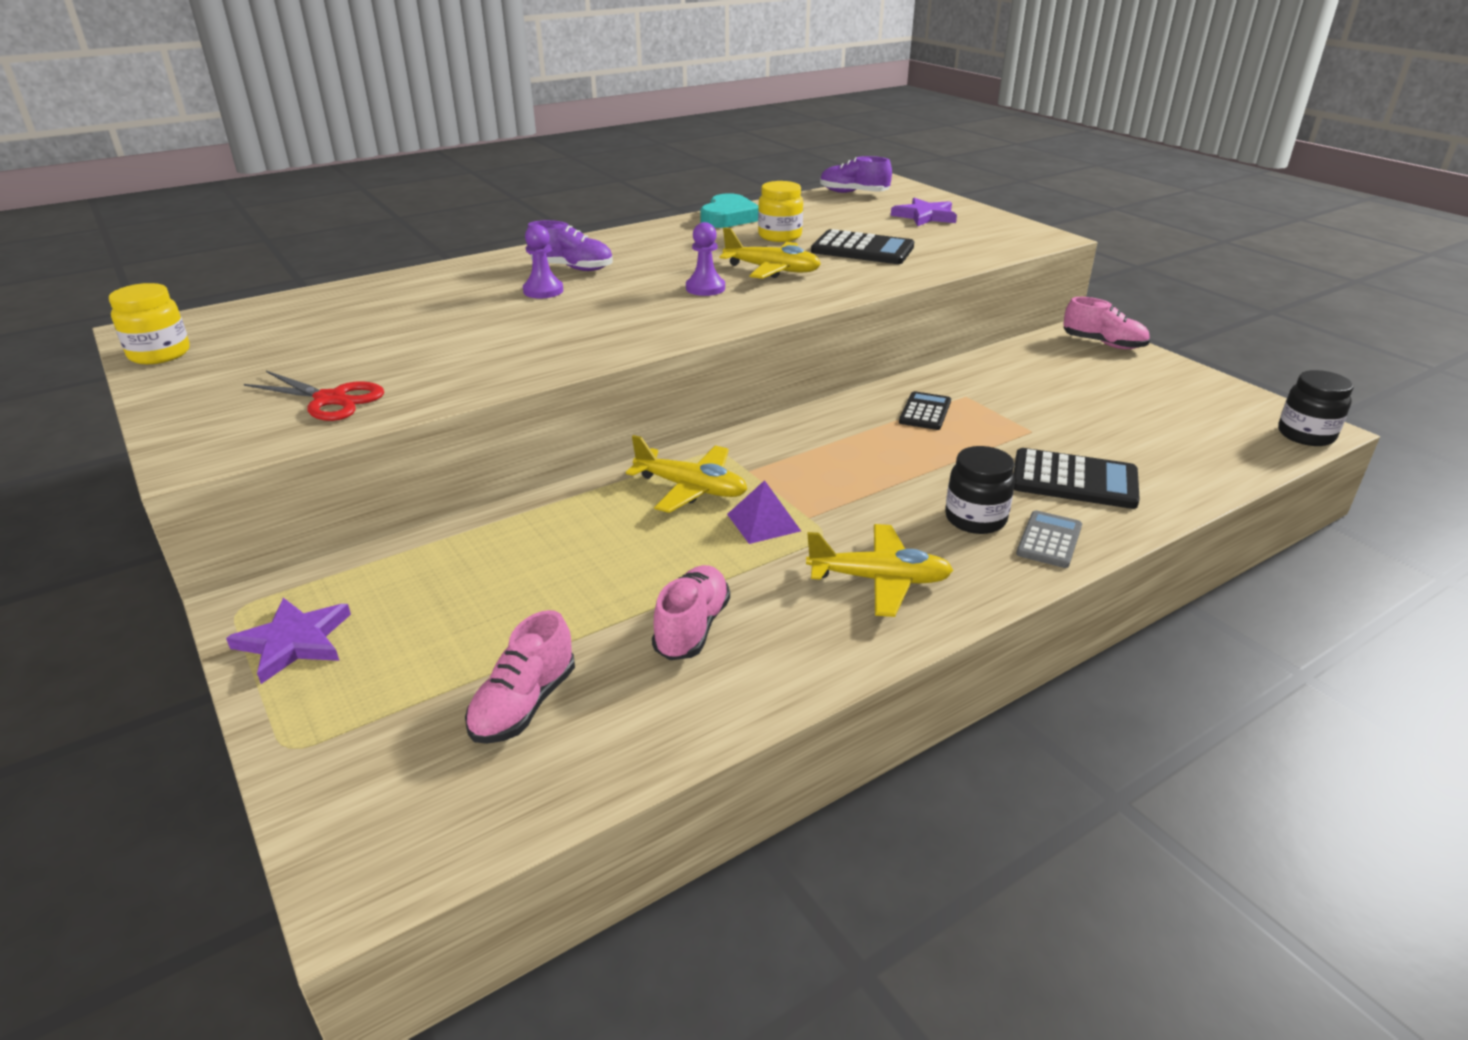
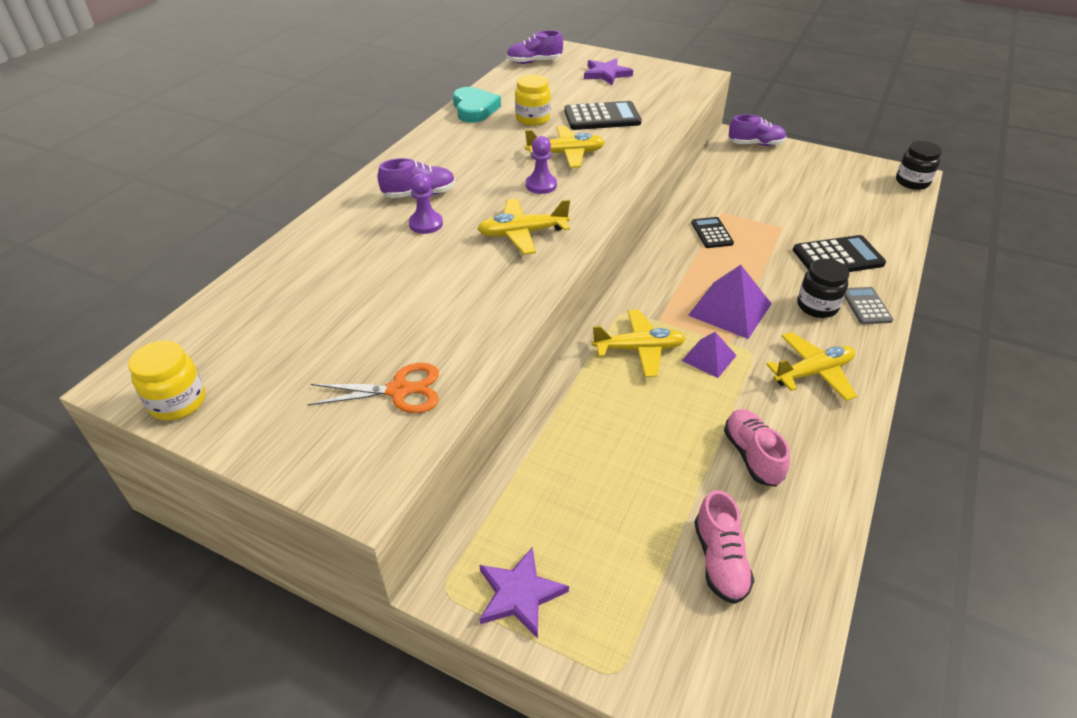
camera: 30 degrees left, 10 degrees up
(330, 399) = (399, 390): red scissors -> orange scissors
(626, 320) = (522, 233): none -> yellow plane
(851, 487) = (730, 309): none -> purple pyramid
(1103, 344) = (755, 144): pink shoe -> purple shoe

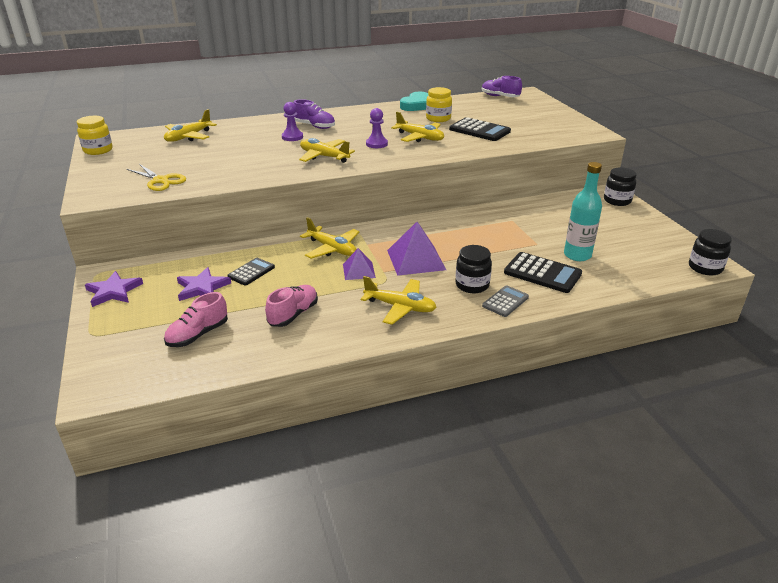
camera: 45 degrees right, 10 degrees down
(281, 297) = (188, 137): none -> yellow plane
(399, 390) = (161, 180): orange scissors -> yellow scissors
(606, 74) = (532, 114): purple star -> purple star (202, 288)
(711, 233) = (482, 226): black calculator -> black calculator (251, 272)
(755, 144) = (617, 201): purple shoe -> black jar
(826, 221) = (577, 255): none -> turquoise bottle

